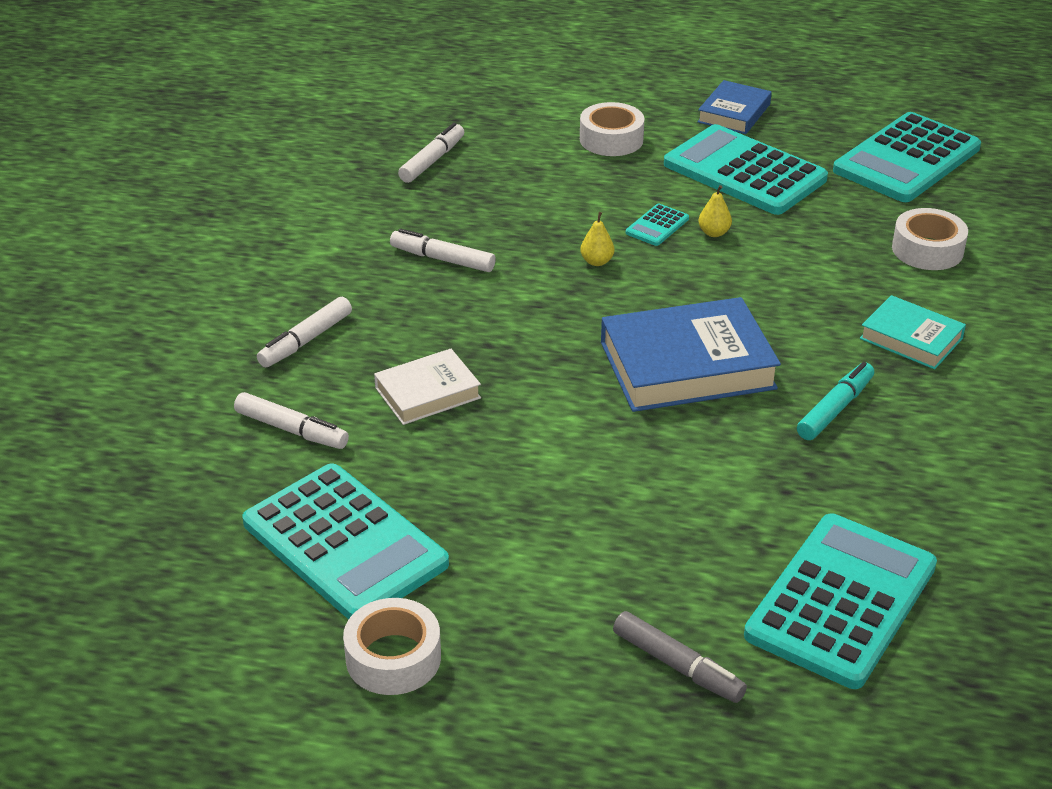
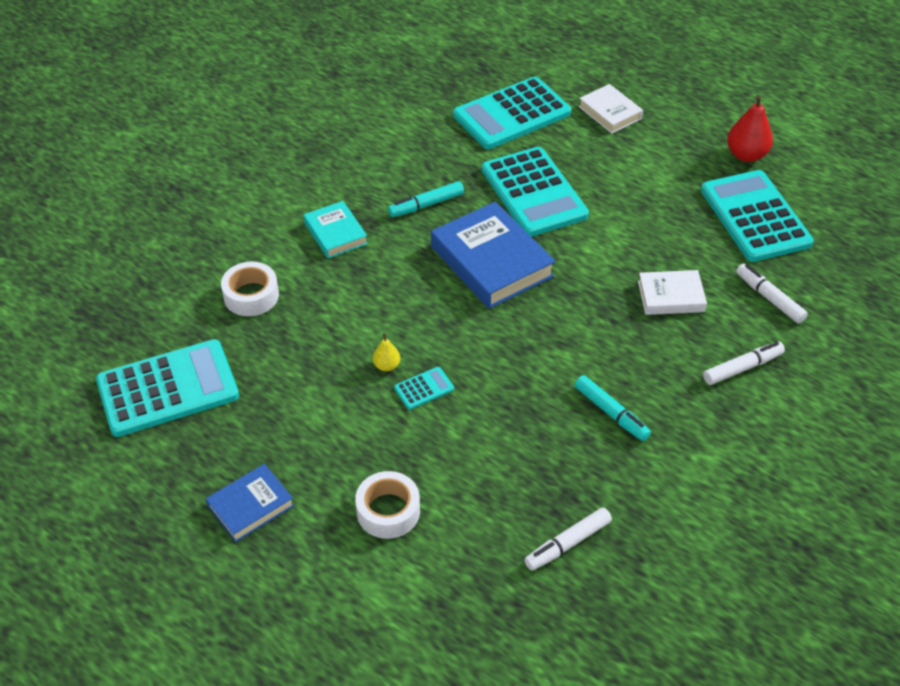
camera: 155 degrees left, 10 degrees up
(393, 658) = (746, 155): white tape -> red pear
(442, 259) = (611, 413): white marker -> turquoise marker
(597, 261) = (494, 368): yellow pear -> none
(677, 666) = (610, 112): grey marker -> white book
(687, 365) = (491, 261): blue book -> blue book turned 45 degrees clockwise
(744, 172) = (308, 424): turquoise calculator -> turquoise calculator (533, 193)

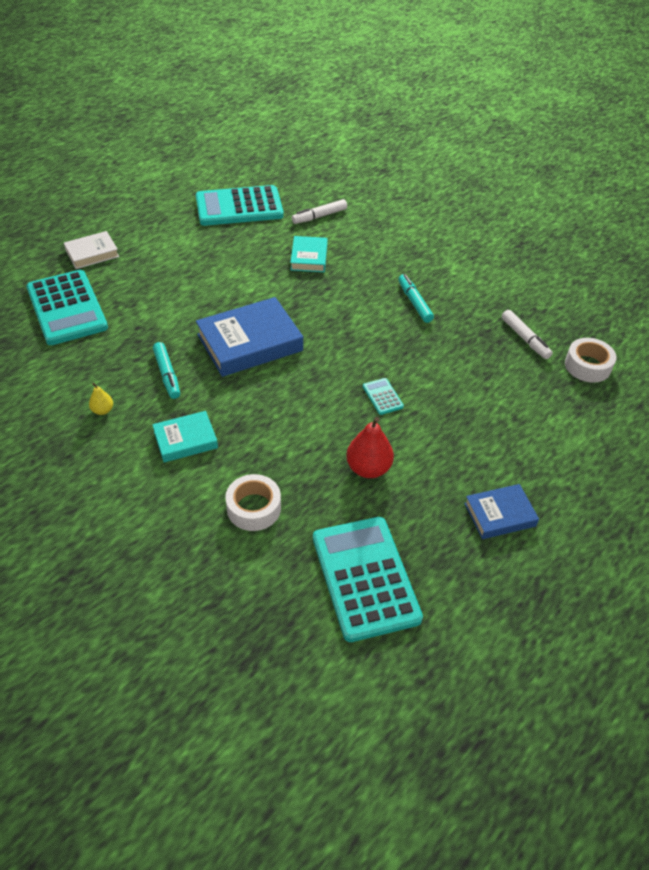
camera: 85 degrees left, 0 degrees up
(251, 506) = (500, 515): blue book -> blue book turned 75 degrees counterclockwise
(387, 365) = (355, 417): yellow pear -> yellow pear (103, 410)
(388, 511) = (502, 428): white tape -> white tape (587, 366)
(533, 193) = (175, 309): turquoise calculator -> none
(611, 413) = (414, 302): turquoise marker -> turquoise marker turned 75 degrees counterclockwise
(671, 296) = (309, 257): white book -> turquoise book
(742, 368) = (380, 239): white marker -> none
(746, 155) = (172, 198): red pear -> red pear (368, 468)

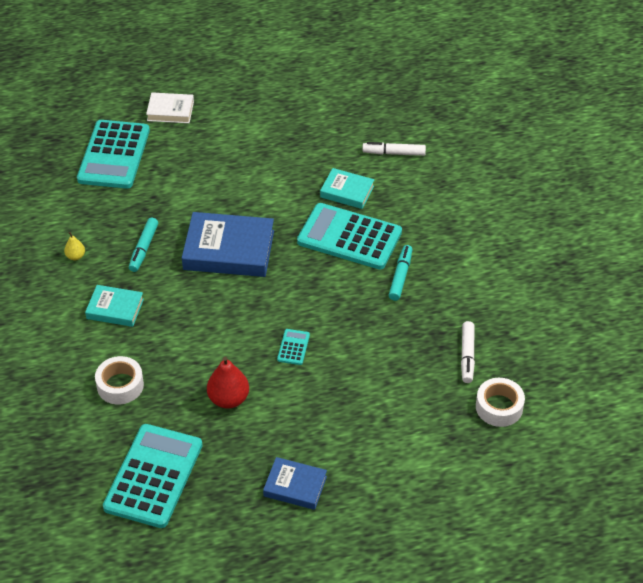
camera: 35 degrees right, 0 degrees up
(239, 207) = (329, 113): turquoise calculator -> turquoise calculator (349, 237)
(309, 257) = (347, 192): turquoise book -> turquoise book turned 75 degrees clockwise

